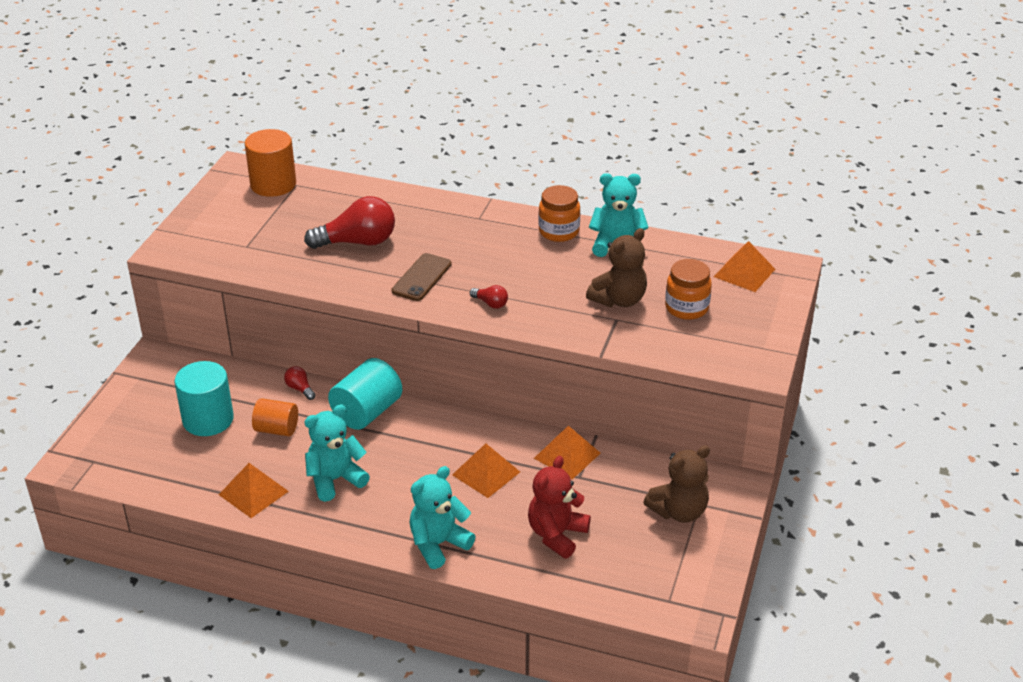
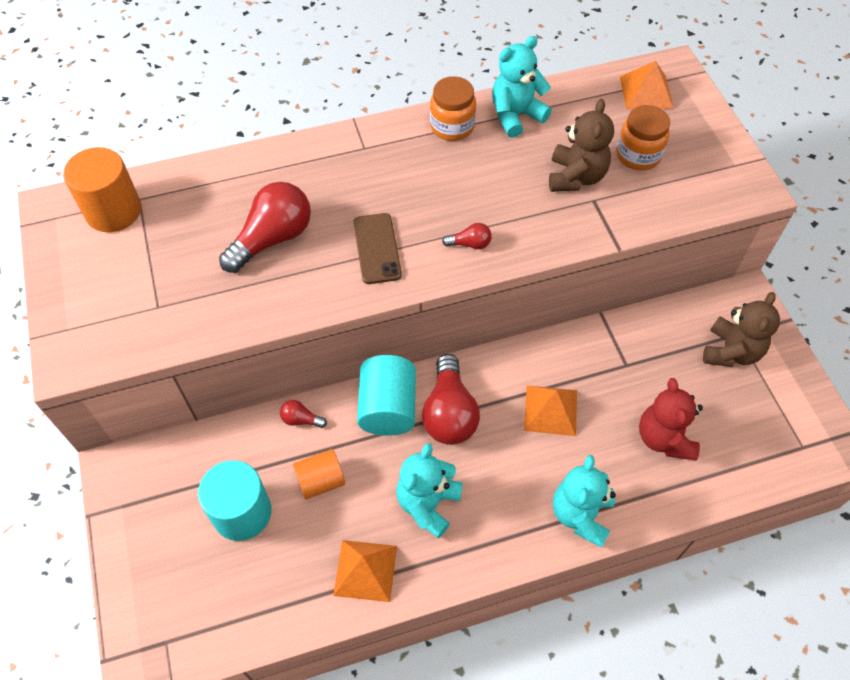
camera: 35 degrees left, 20 degrees up
(407, 437) = (449, 413): none -> red light bulb
(567, 455) = (598, 348): orange pyramid -> none

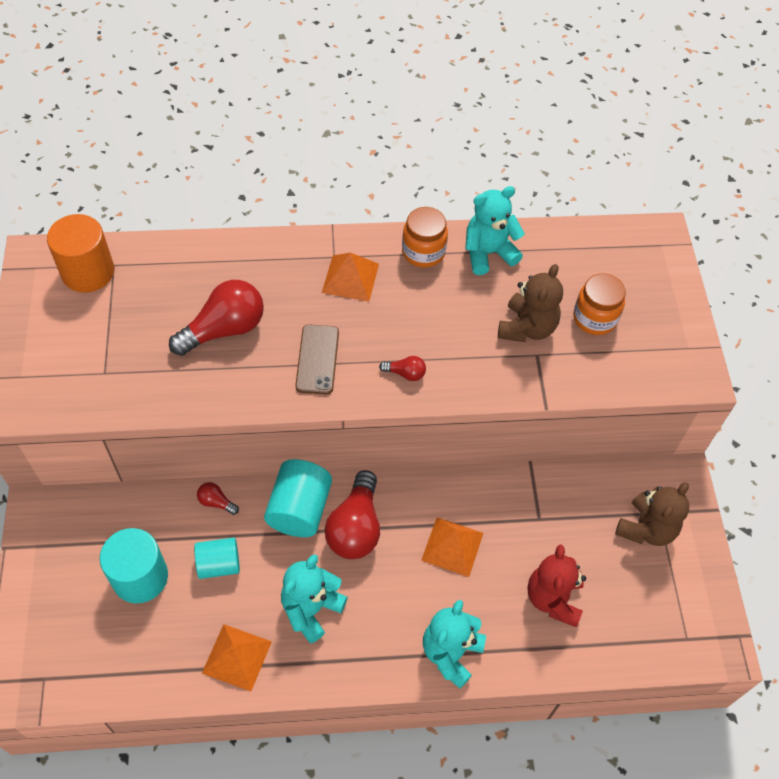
camera: 10 degrees right, 0 degrees up
(321, 481) = (219, 564): orange cylinder -> turquoise cylinder
(646, 92) = (624, 254): orange pyramid -> orange pyramid (350, 278)

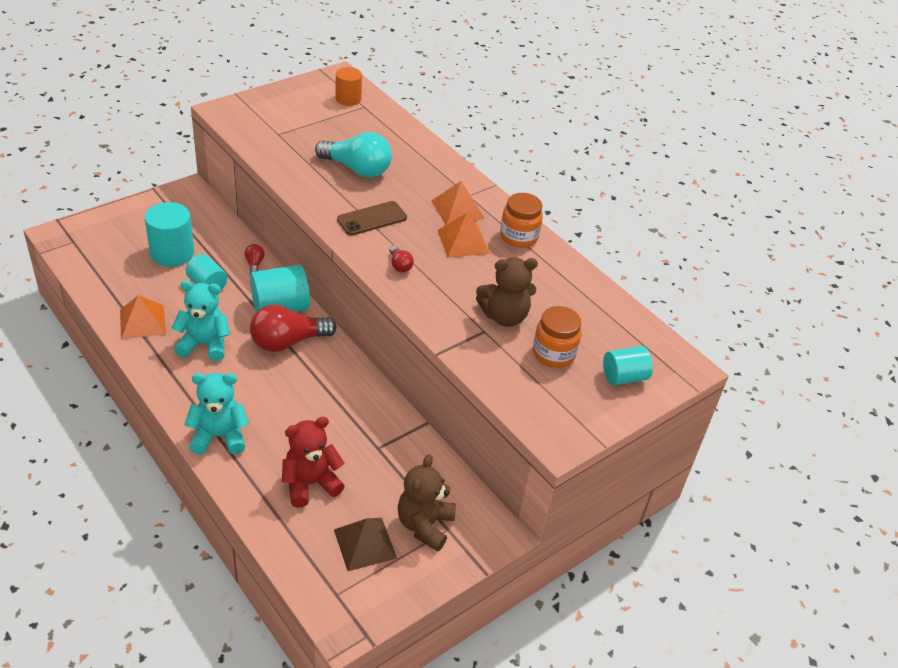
camera: 55 degrees right, 15 degrees down
(88, 272) = (348, 99): orange cylinder -> orange cylinder, size x0.65
(224, 329) = (357, 169): red light bulb -> turquoise light bulb
(452, 546) = (312, 403): orange pyramid -> orange pyramid (463, 241)
(488, 253) = (554, 271): turquoise teddy bear -> none
(643, 587) = (365, 543): none -> brown pyramid
(646, 528) = (424, 525): brown teddy bear -> brown teddy bear turned 105 degrees clockwise
(649, 284) = (624, 377): none -> turquoise cylinder

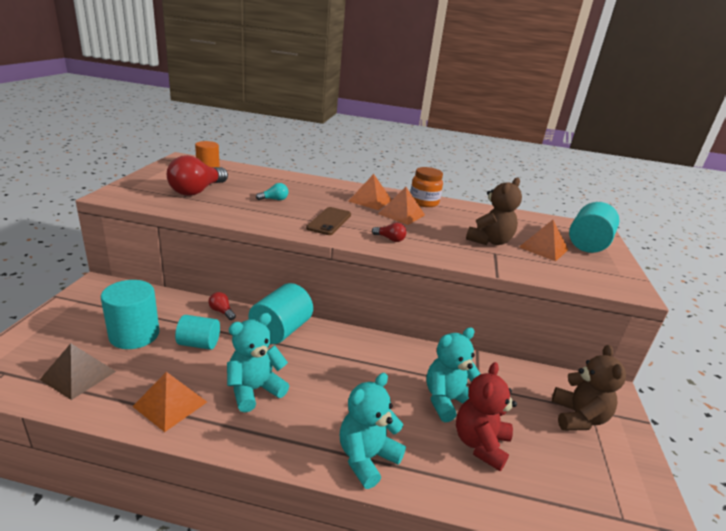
camera: 40 degrees left, 15 degrees down
(287, 342) = (319, 351): red light bulb -> red light bulb (197, 191)
(333, 441) = (447, 400): none -> turquoise teddy bear
(357, 169) = (274, 199): turquoise light bulb -> turquoise light bulb, size x0.45
(365, 543) = (574, 460): brown pyramid -> brown pyramid (78, 375)
(424, 525) = (578, 417): brown teddy bear -> brown teddy bear turned 150 degrees counterclockwise
(553, 353) = (543, 248): orange jar -> orange pyramid
(624, 377) = (587, 244): turquoise cylinder -> turquoise cylinder, size x1.54

